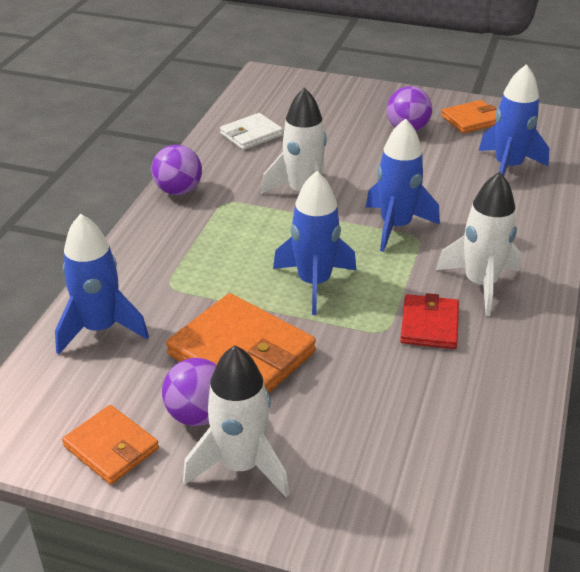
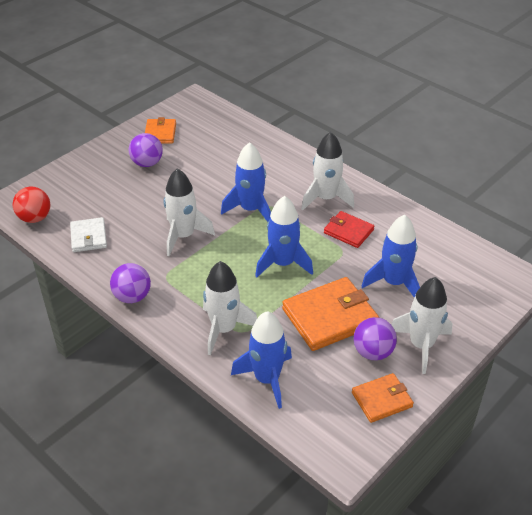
camera: 65 degrees left, 5 degrees up
(165, 270) = (224, 329): none -> white rocket
(254, 96) = (35, 218): none -> red ball
(508, 167) = (224, 141): blue rocket -> blue rocket (393, 283)

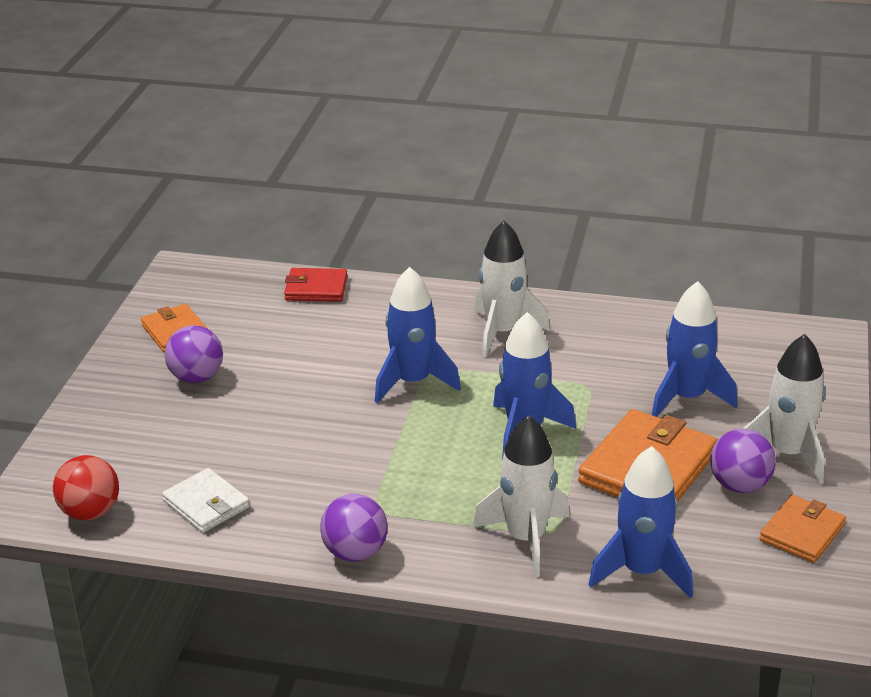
camera: 30 degrees left, 10 degrees down
(183, 236) = (350, 449): white rocket -> none
(348, 231) = (571, 360): red wallet -> red wallet (316, 288)

